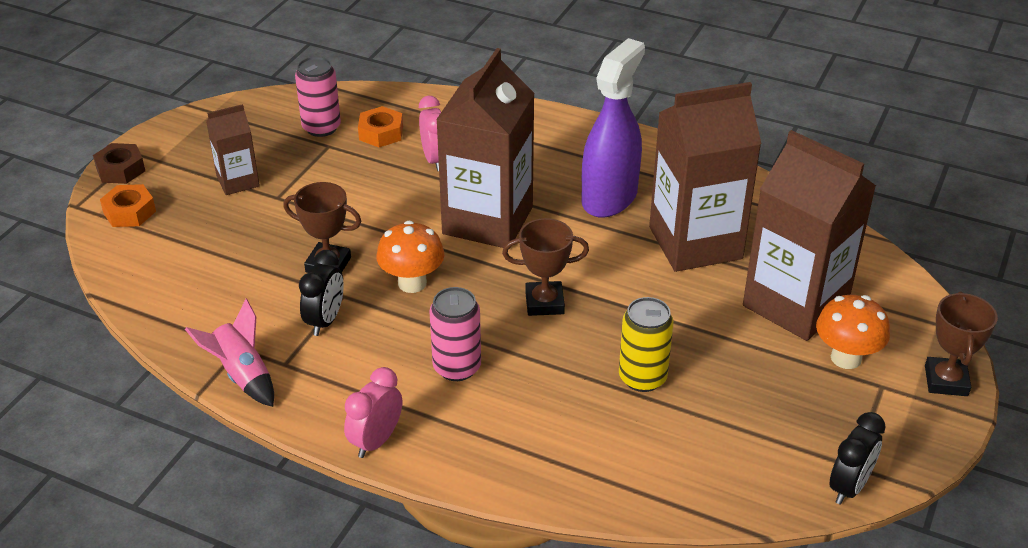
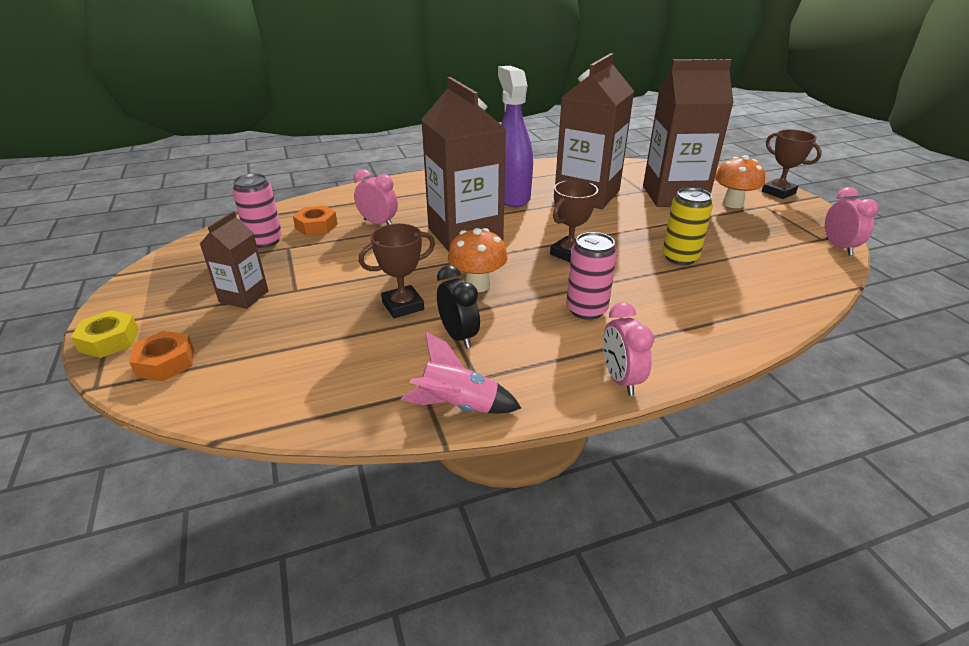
camera: 45 degrees left, 5 degrees down
(120, 169) = (109, 340): brown nut -> yellow nut
(849, 487) = (838, 247): black clock -> pink clock

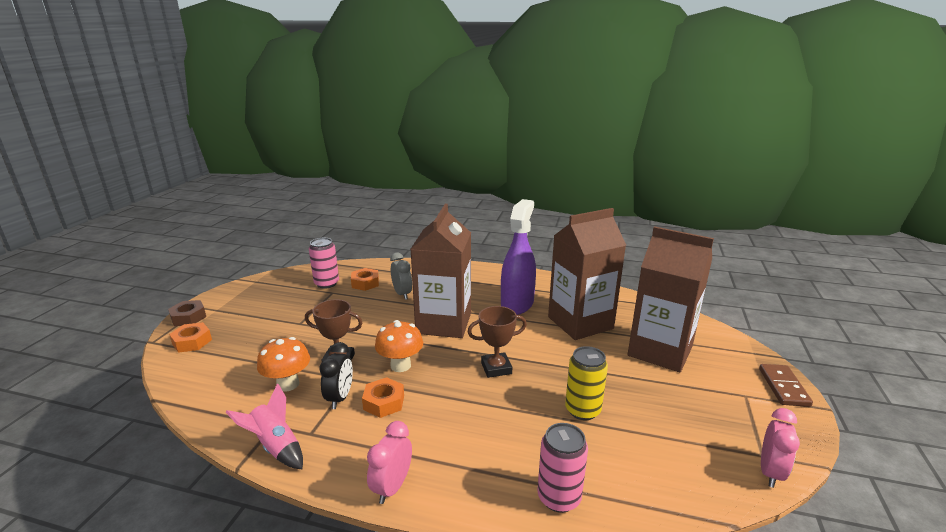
camera: 35 degrees right, 10 degrees down
(109, 340) = (188, 317): yellow nut -> brown nut
(244, 296) = (271, 317): brown carton -> none
(378, 223) = (402, 294): pink clock -> grey clock
(509, 321) = (384, 402): none -> orange nut
(586, 310) = (445, 419): pink can -> pink can (559, 497)
(733, 204) = (711, 380): orange mushroom -> orange mushroom (288, 384)
(778, 192) = (783, 387): brown trophy -> brown domino

